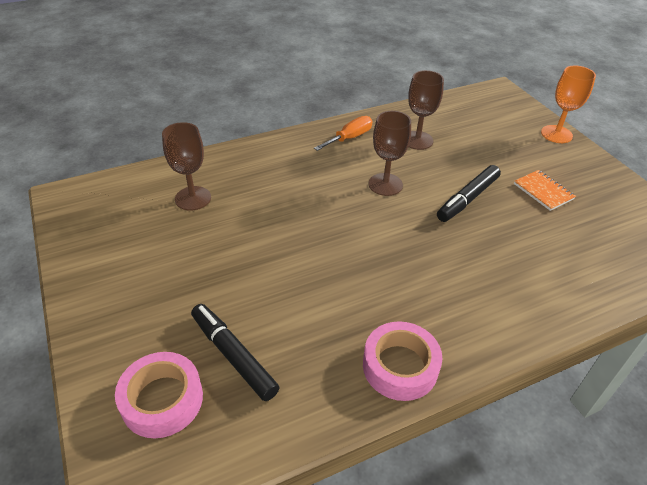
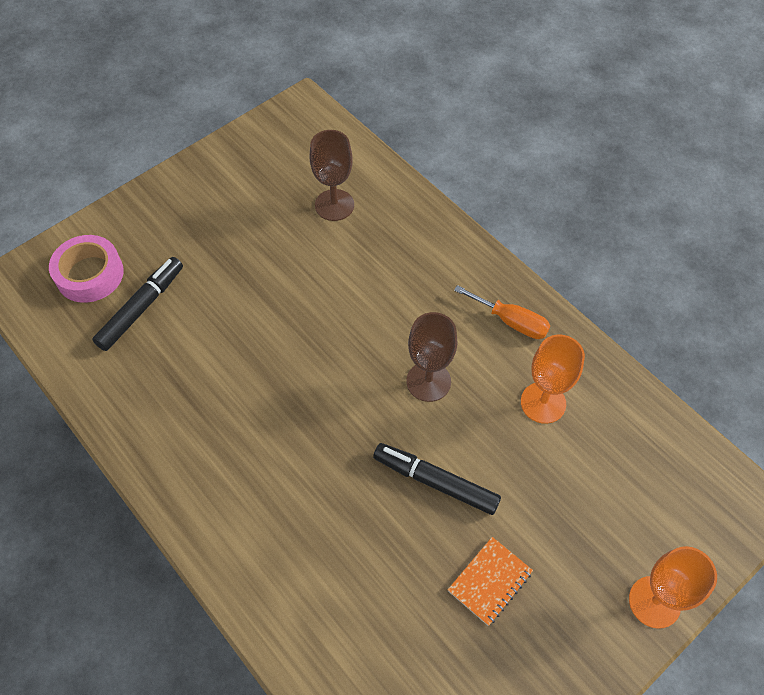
camera: 75 degrees right, 15 degrees up
(400, 366) = (155, 445): pink tape -> none
(417, 140) = (543, 403): brown goblet -> orange goblet

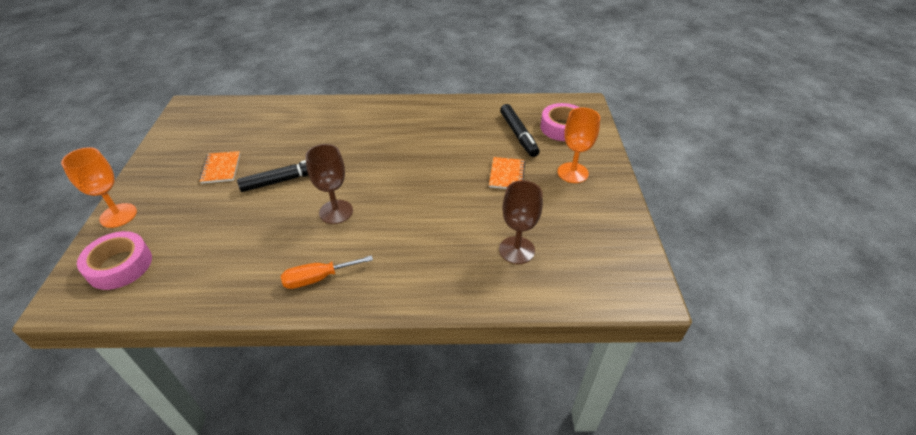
camera: 130 degrees right, 15 degrees down
(231, 274) = (506, 175): none -> orange notebook
(543, 403) = (254, 252): orange goblet -> orange goblet (572, 173)
(681, 505) = (120, 265): none -> pink tape

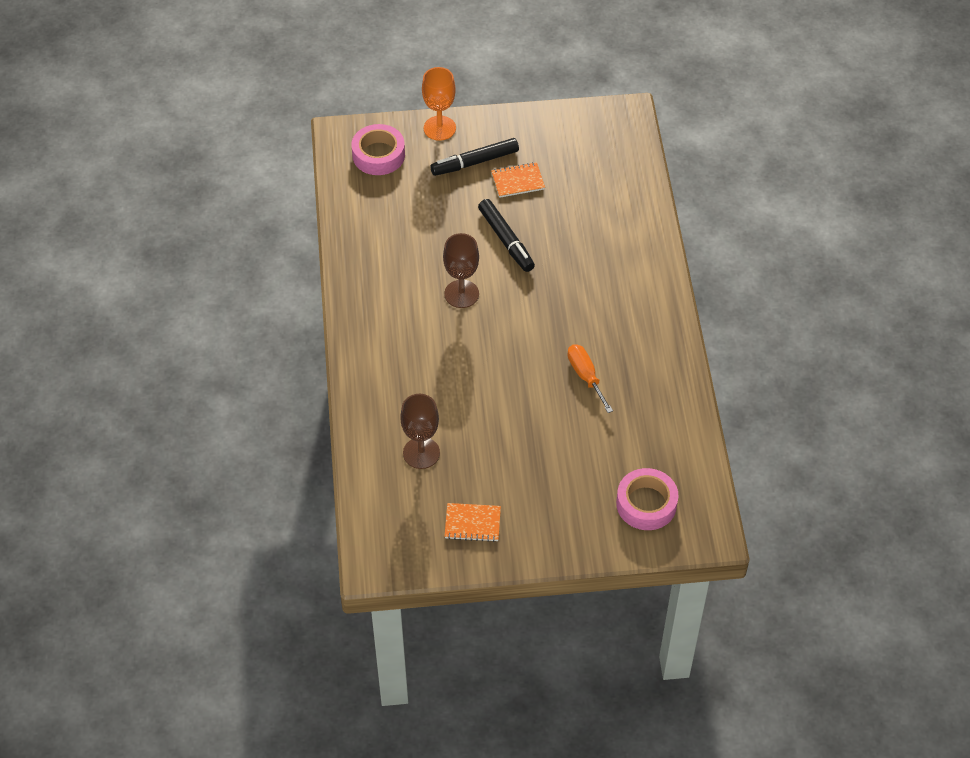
camera: 85 degrees right, 10 degrees up
(317, 278) = (373, 298): orange screwdriver -> orange screwdriver (585, 376)
(506, 175) = (540, 442): orange notebook -> orange notebook (472, 523)
(518, 135) = (621, 454): black marker -> black marker (475, 162)
(572, 173) = (552, 510): orange goblet -> none

